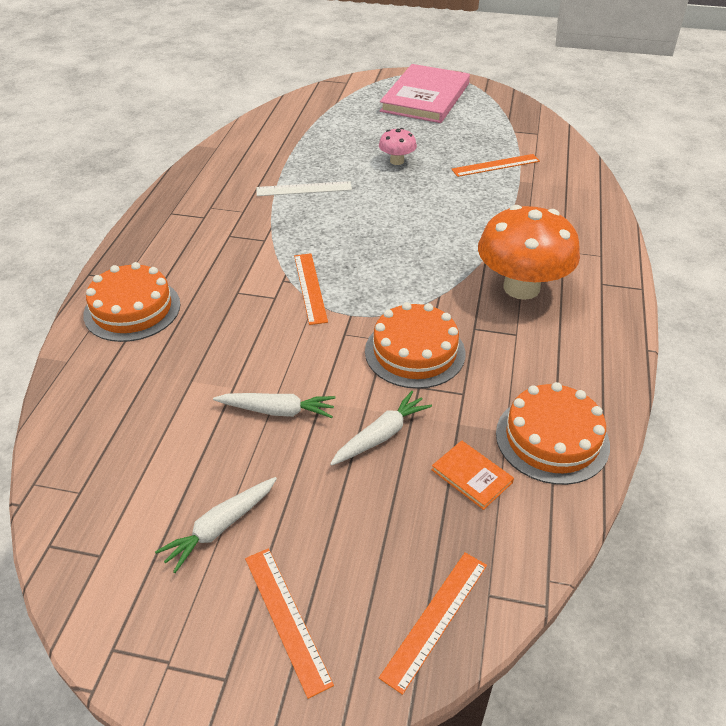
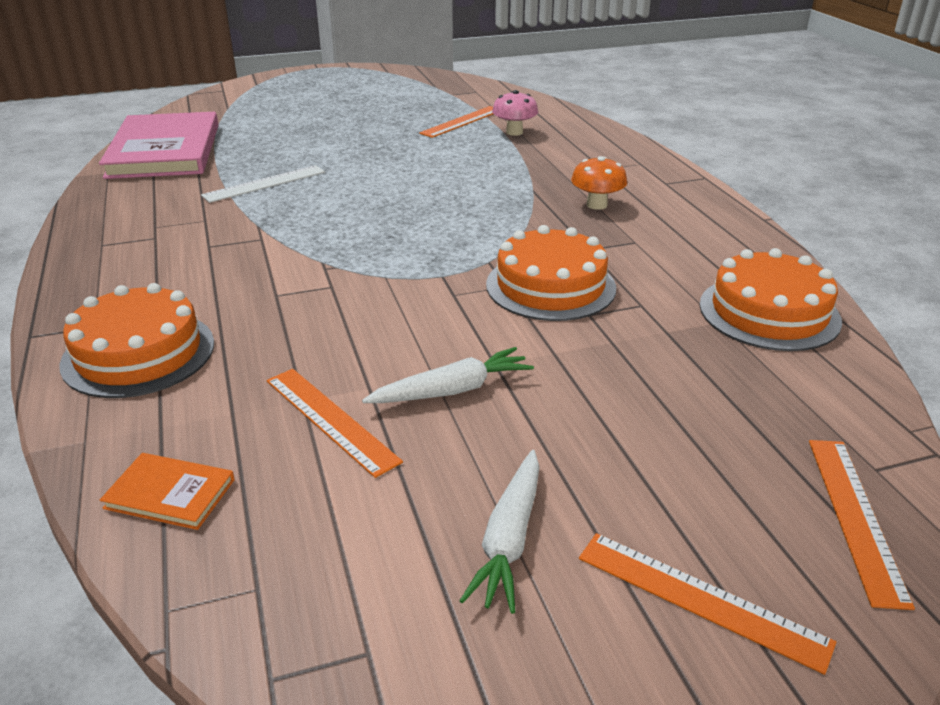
camera: 30 degrees left, 10 degrees down
(310, 288) = (366, 265): orange ruler -> orange ruler (330, 419)
(381, 435) = (599, 370): white carrot -> none
(397, 161) = (352, 139): pink mushroom -> pink mushroom (514, 132)
(425, 97) = (328, 86): pink book -> pink book (164, 151)
(471, 476) = (733, 371): orange book -> orange book (170, 494)
(521, 287) = (596, 205): orange mushroom -> orange mushroom, size x0.48

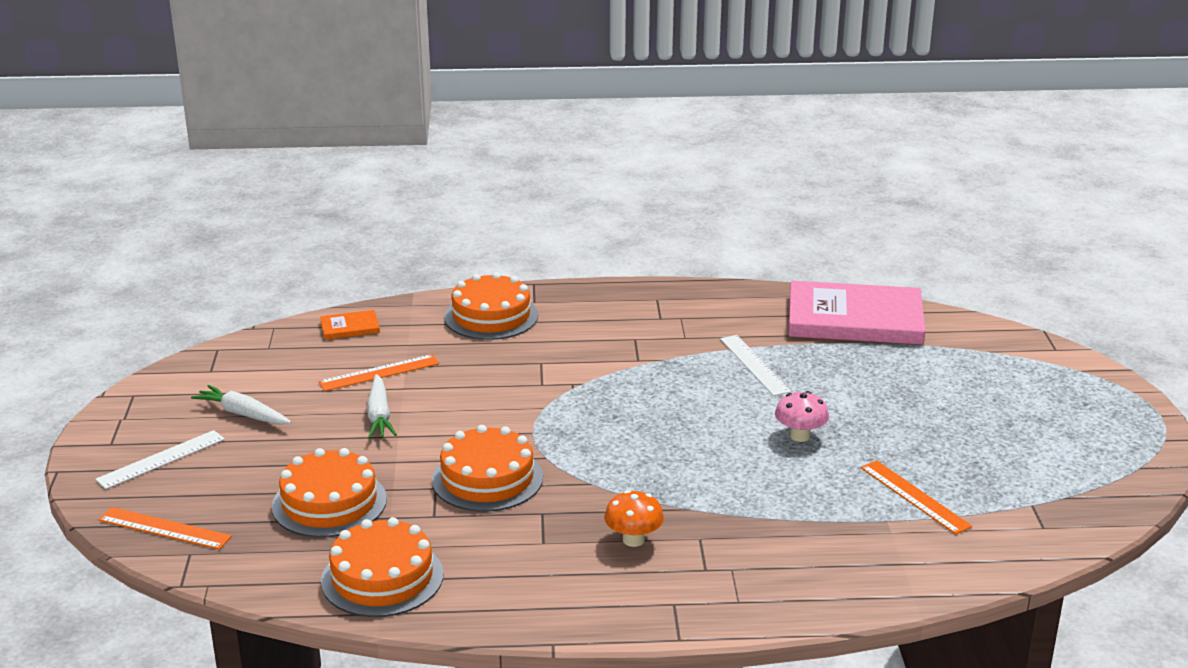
camera: 105 degrees right, 5 degrees down
(170, 494) = (350, 327): orange book -> orange book turned 45 degrees clockwise
(514, 132) = (867, 528): pink mushroom -> pink mushroom (800, 436)
(675, 380) = (329, 503): none -> orange cake
(700, 598) = (161, 459): orange ruler -> white ruler

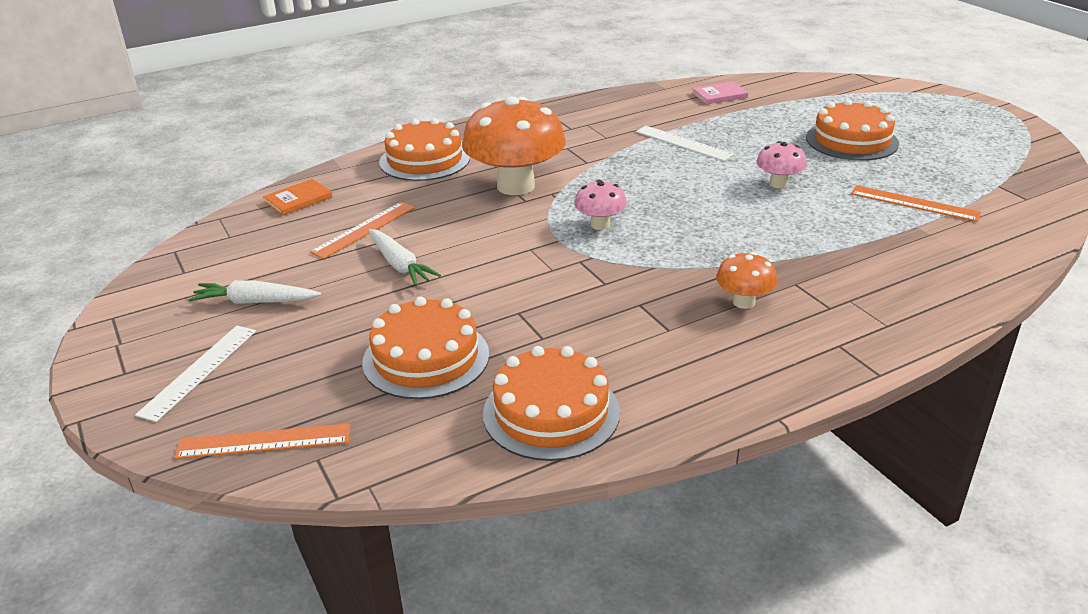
camera: 25 degrees left, 5 degrees up
(487, 478) = (559, 290): orange cake -> orange cake (851, 140)
(547, 367) = (515, 186): none -> orange mushroom
(584, 428) = (600, 224): none -> pink mushroom
(855, 319) = (719, 95): pink book -> pink book, size x0.41

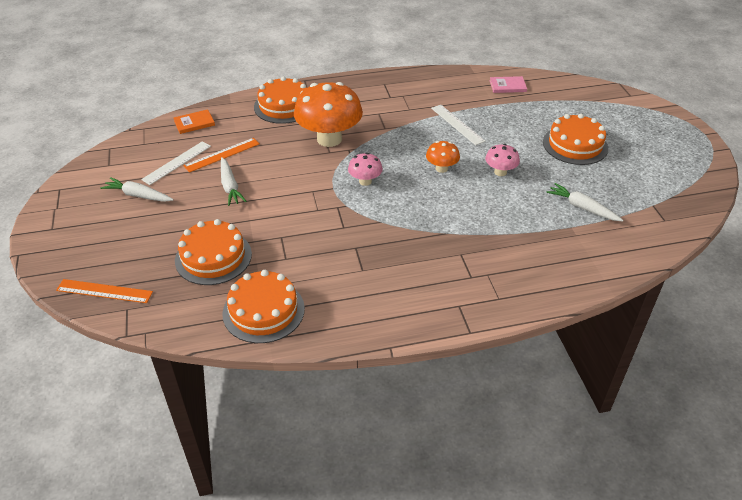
camera: 15 degrees right, 10 degrees up
(199, 371) = (90, 237): white ruler -> white ruler (177, 162)
(743, 302) = (419, 260): orange mushroom -> orange mushroom (441, 168)
(914, 203) = (582, 207): orange ruler -> white carrot

